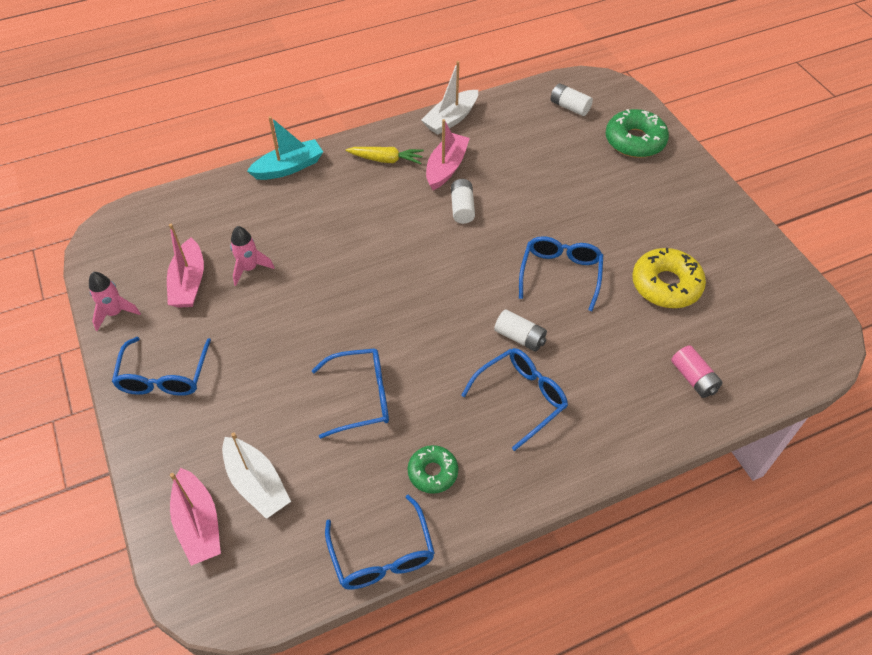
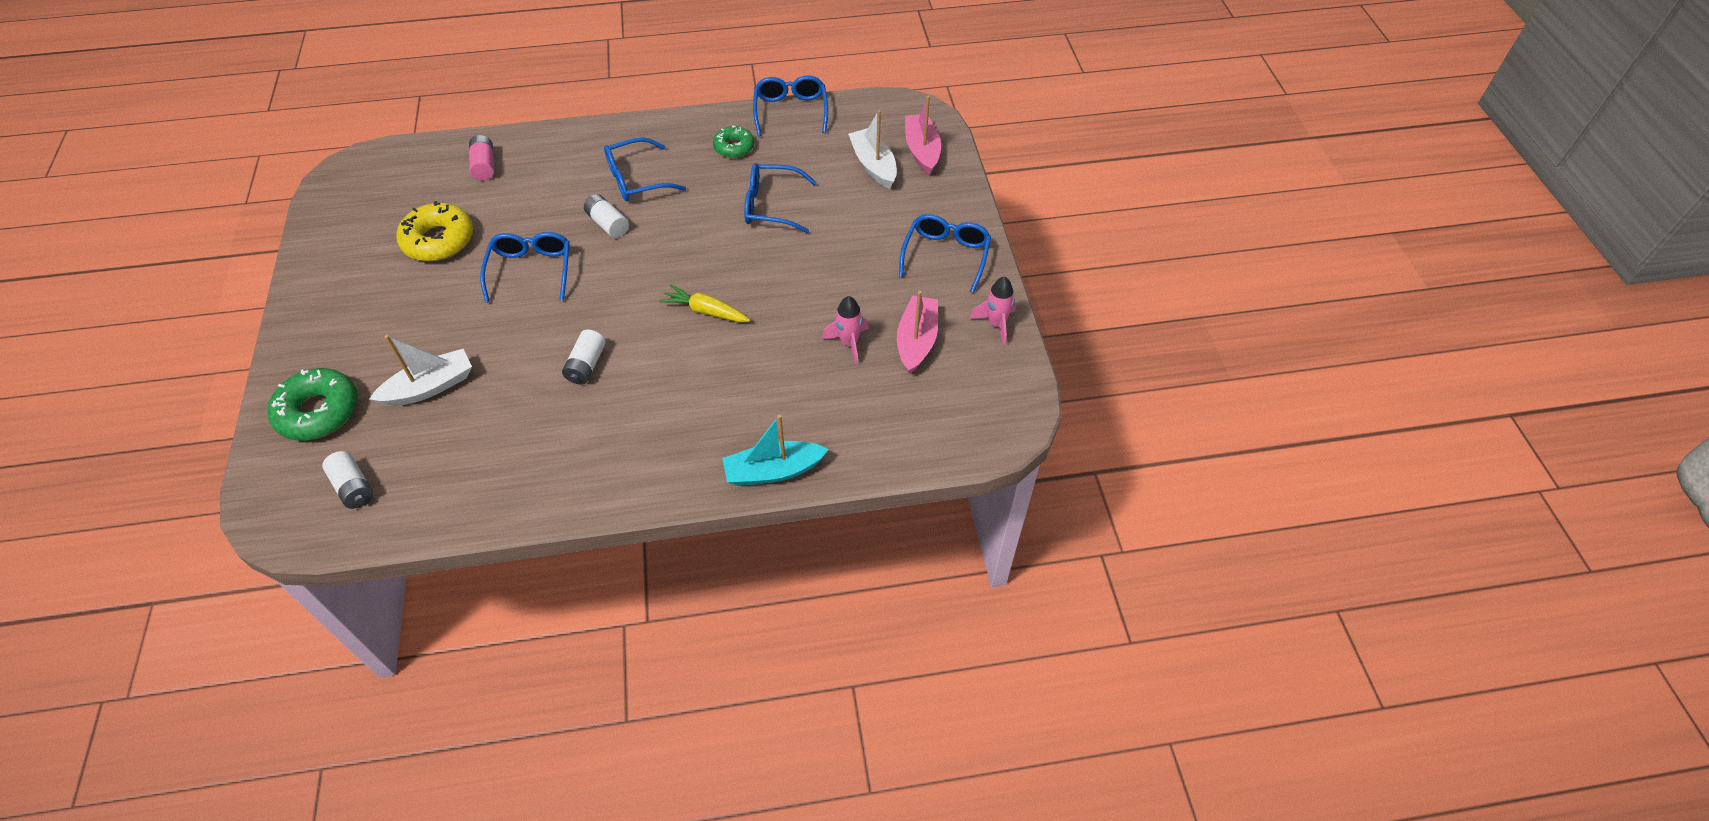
camera: 165 degrees left, 0 degrees up
(386, 160) = (644, 454): yellow carrot -> yellow carrot (706, 311)
(446, 168) = (575, 425): pink boat -> none
(451, 119) = (525, 504): white boat -> white boat (430, 387)
(560, 274) = (531, 270): blue glasses -> blue glasses turned 150 degrees clockwise

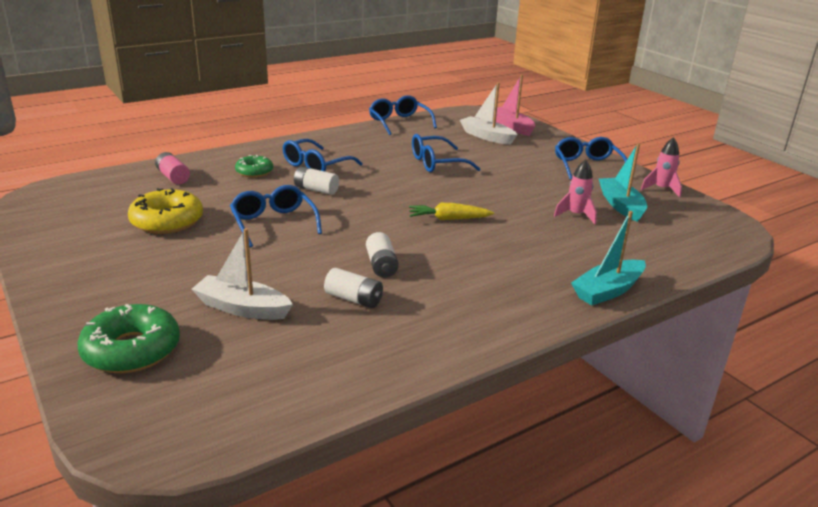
camera: 25 degrees left, 25 degrees down
(353, 487) = (222, 395): white battery -> white battery (354, 299)
(430, 387) = (242, 308): white boat -> white boat turned 105 degrees counterclockwise
(734, 147) = (376, 142): green donut -> green donut (254, 172)
(916, 341) = (621, 206): pink boat -> turquoise boat

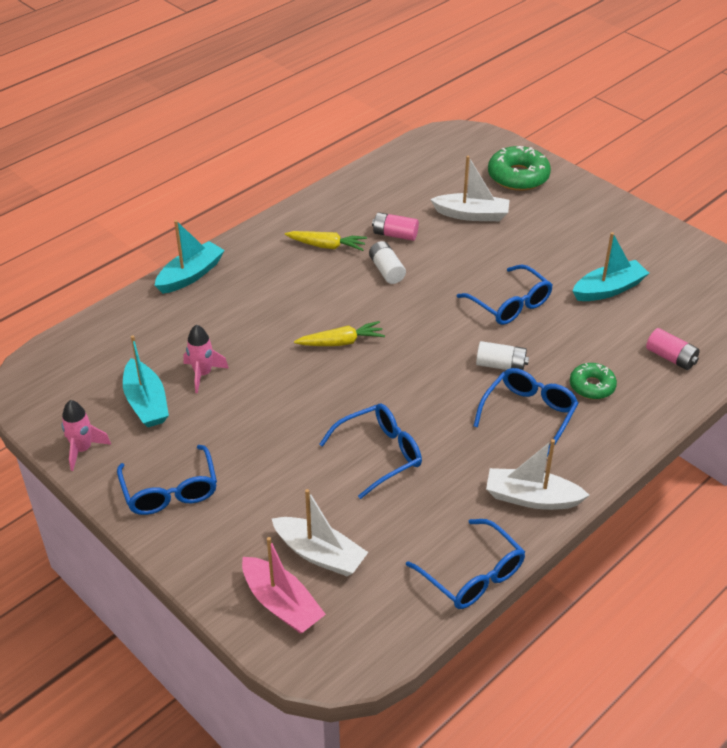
camera: 170 degrees right, 15 degrees up
(167, 221) = (608, 289): yellow donut -> turquoise boat
(344, 138) = (532, 498): none -> white boat
(354, 299) = (395, 235): white battery -> pink battery
(442, 298) = (327, 246): none -> yellow carrot

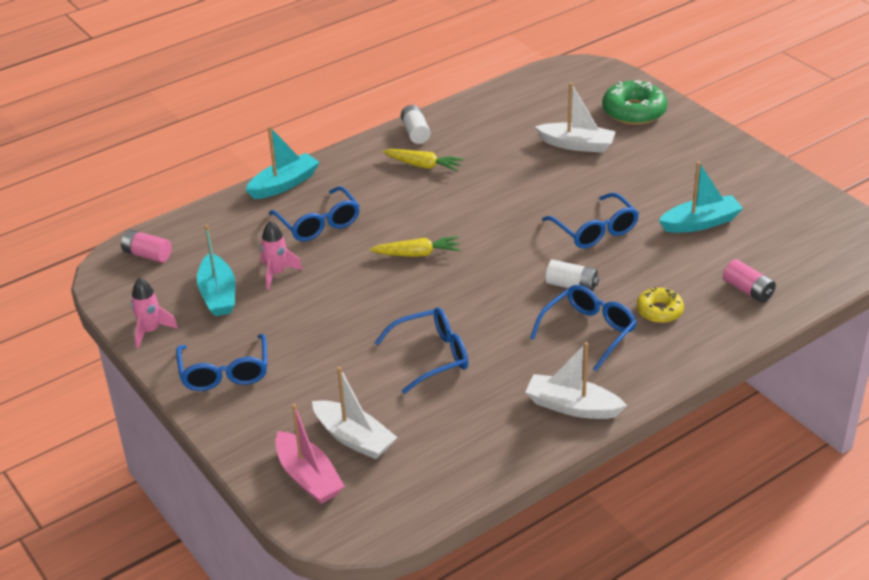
camera: 10 degrees right, 5 degrees down
(386, 270) = (478, 192): white battery -> white battery (415, 132)
(395, 235) = (494, 159): pink battery -> pink battery (147, 255)
(472, 575) = (497, 468): blue glasses -> blue glasses (318, 223)
(592, 386) = (659, 311): green donut -> yellow donut

